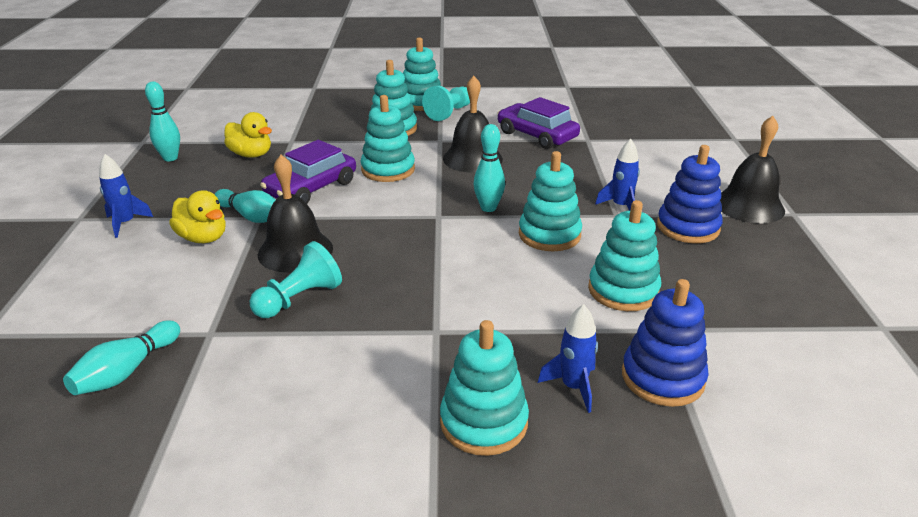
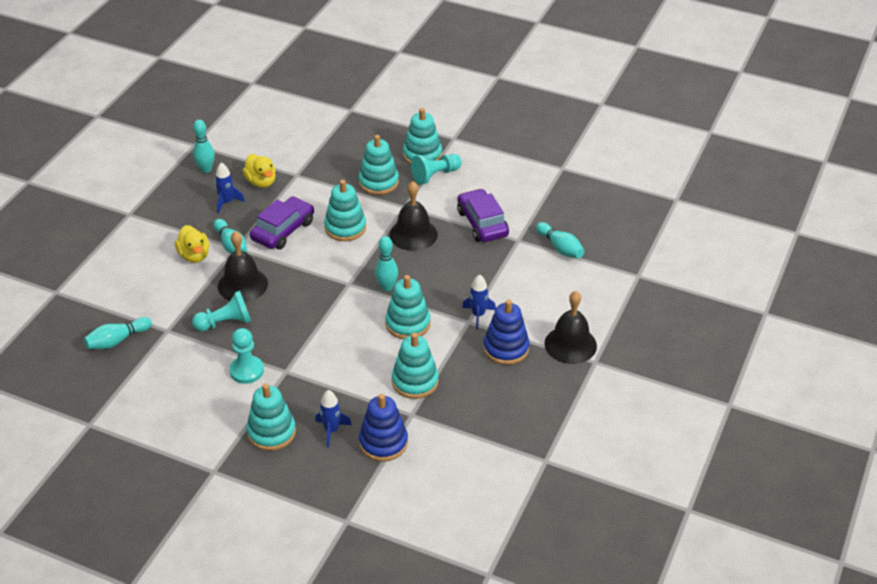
camera: 25 degrees right, 10 degrees up
(126, 223) = (154, 227): blue rocket -> blue rocket (227, 202)
(311, 188) = (283, 230): purple car -> purple car turned 150 degrees clockwise
(376, 348) = (246, 371): none -> turquoise pawn
(636, 136) = (560, 248): none -> turquoise bowling pin

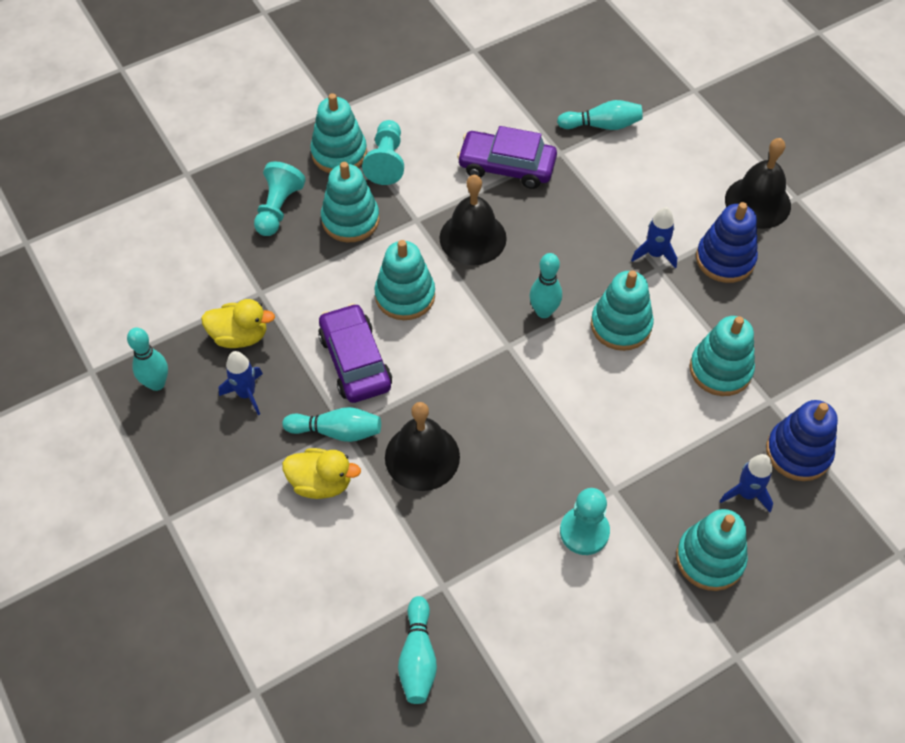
camera: 55 degrees left, 15 degrees up
(225, 323) = (479, 511): turquoise pawn -> turquoise pawn (278, 208)

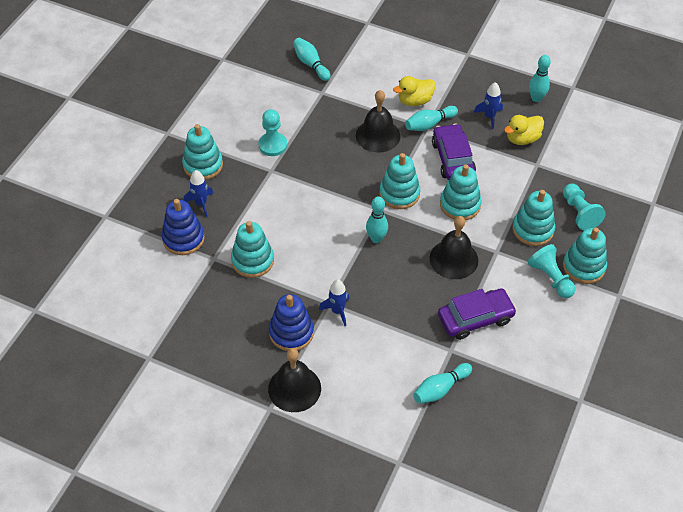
camera: 145 degrees right, 5 degrees down
(355, 361) = (452, 159): purple car -> purple car turned 135 degrees counterclockwise
(621, 325) = (326, 255): turquoise stacking toy -> turquoise stacking toy (399, 194)

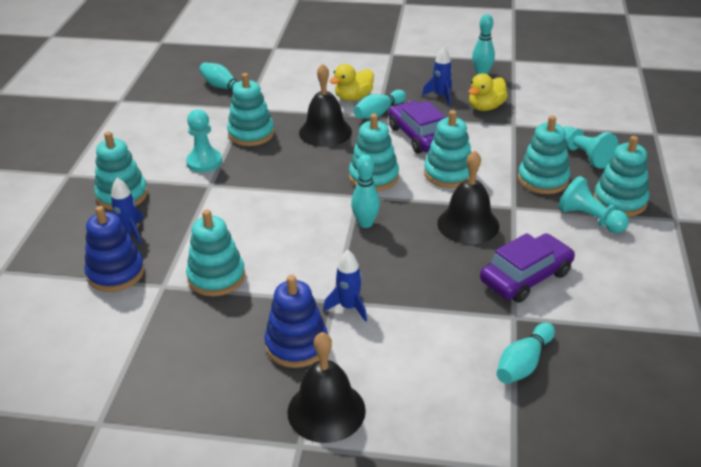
camera: 15 degrees left, 15 degrees down
(317, 123) = (251, 134): none -> turquoise stacking toy

